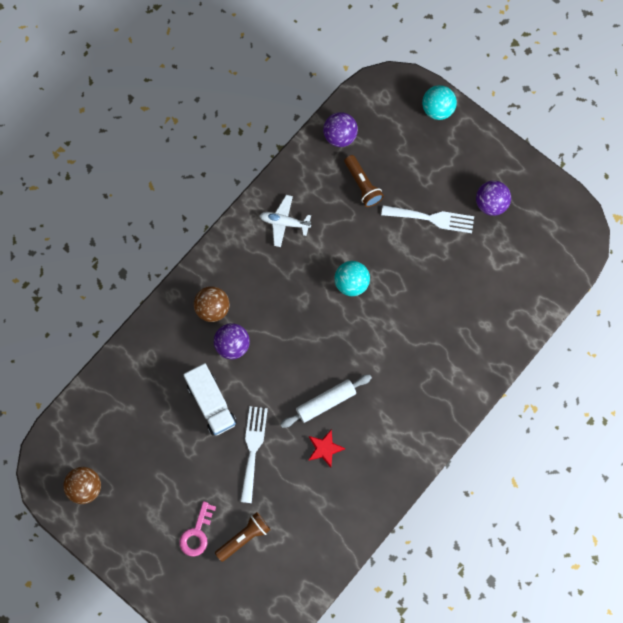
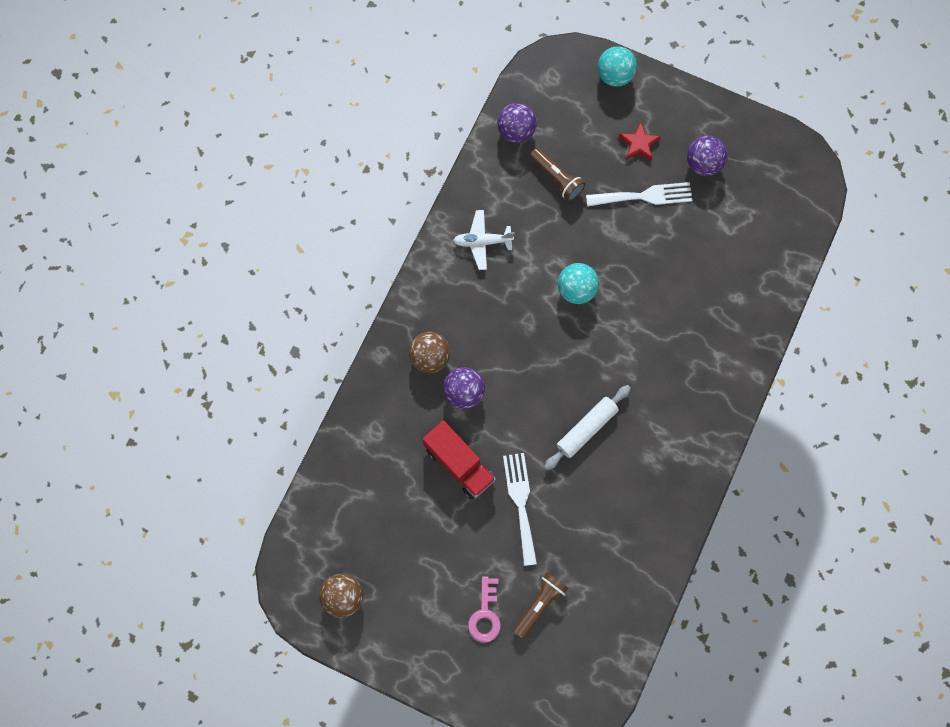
camera: 15 degrees left, 0 degrees up
(211, 403) = (459, 464): white truck -> red truck
(324, 449) = (600, 481): red star -> red star (639, 144)

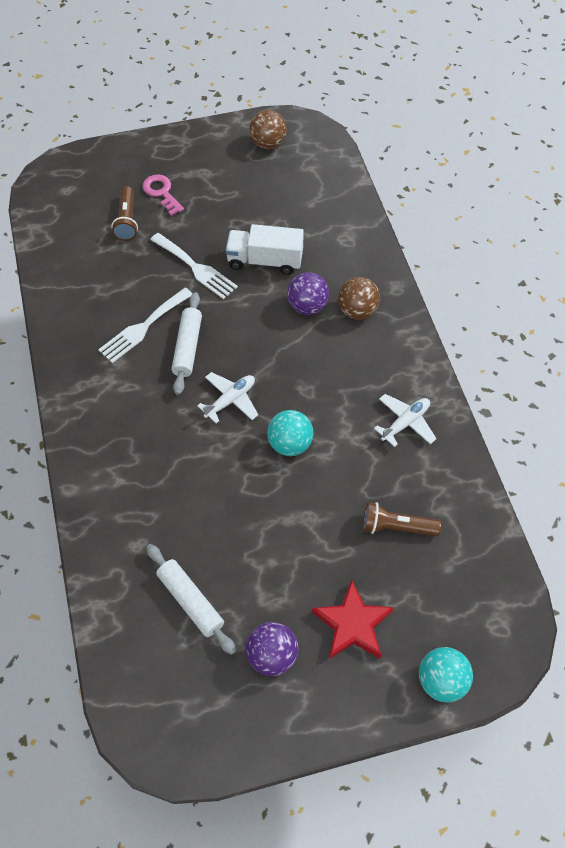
camera: 140 degrees right, 15 degrees down
(459, 464) = (265, 261): red truck -> white truck
(516, 131) = (475, 542): purple ball -> none
(590, 357) = (230, 400): none -> white plane
(639, 144) = (352, 624): red star -> red star, size x1.52
(644, 196) = (302, 574): white fork -> white fork (143, 327)
(729, 234) = (191, 601): none -> white rolling pin

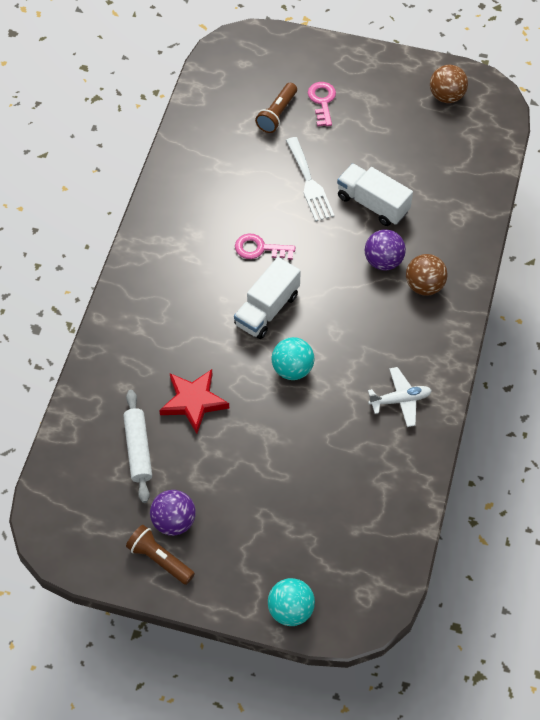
camera: 30 degrees right, 0 degrees up
(143, 327) = (234, 214): white fork -> none
(187, 347) = (260, 249): white rolling pin -> pink key
(230, 400) = (267, 309): white plane -> white truck
(352, 624) = (250, 532): red star -> red star (193, 401)
(396, 527) = (335, 478): brown flashlight -> brown flashlight (160, 559)

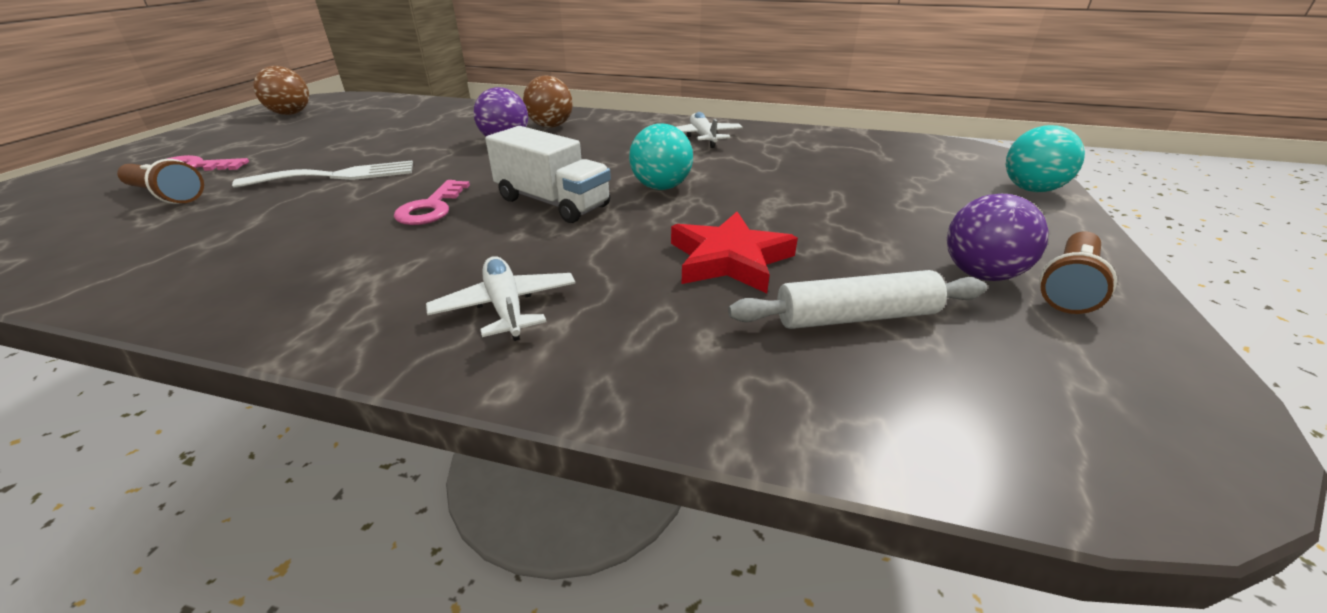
camera: 90 degrees left, 25 degrees down
(153, 307) = (506, 307): none -> white plane
(372, 204) = (412, 144): white truck -> none

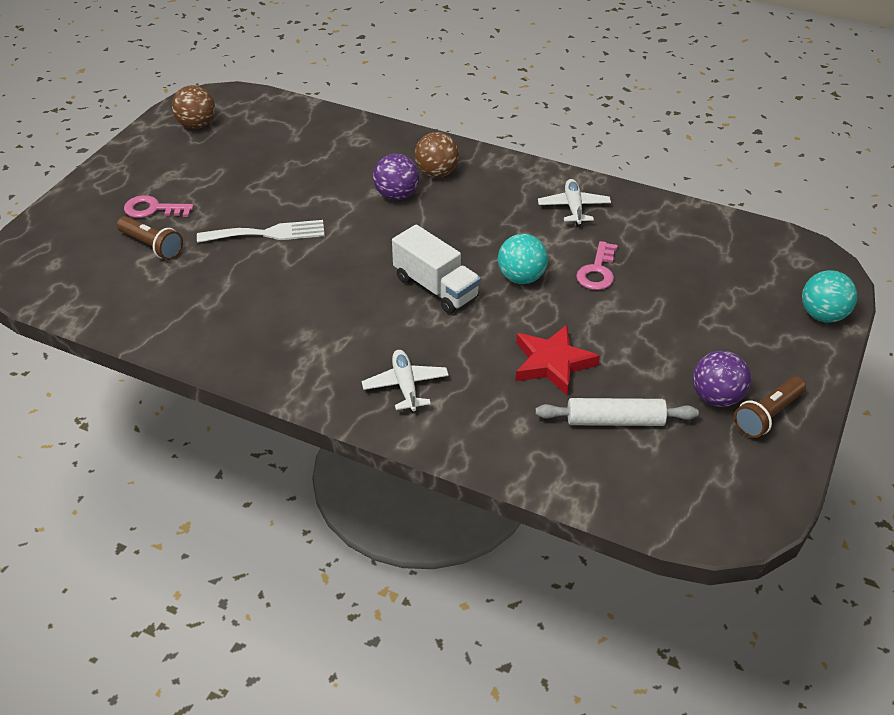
camera: 10 degrees right, 10 degrees up
(431, 208) = (347, 283): pink key -> pink key (597, 271)

